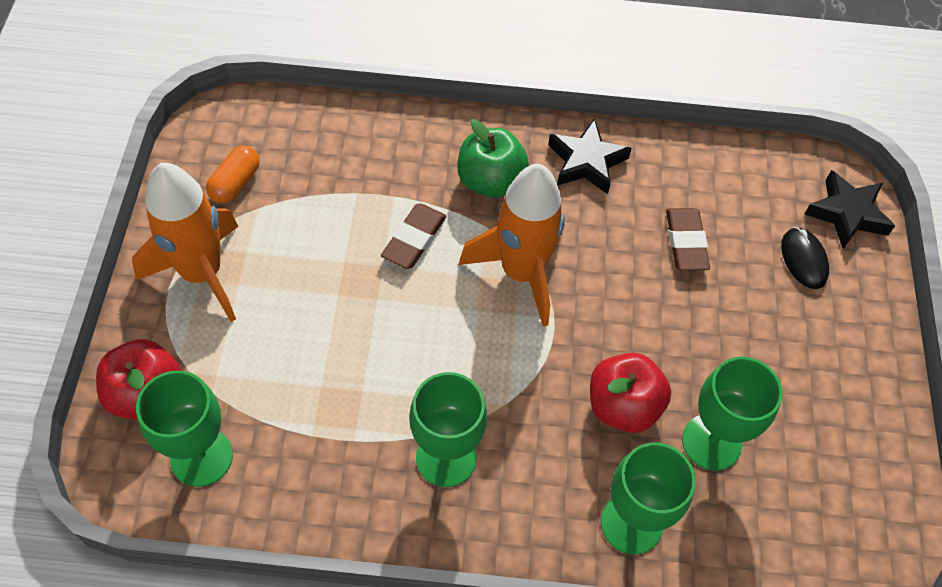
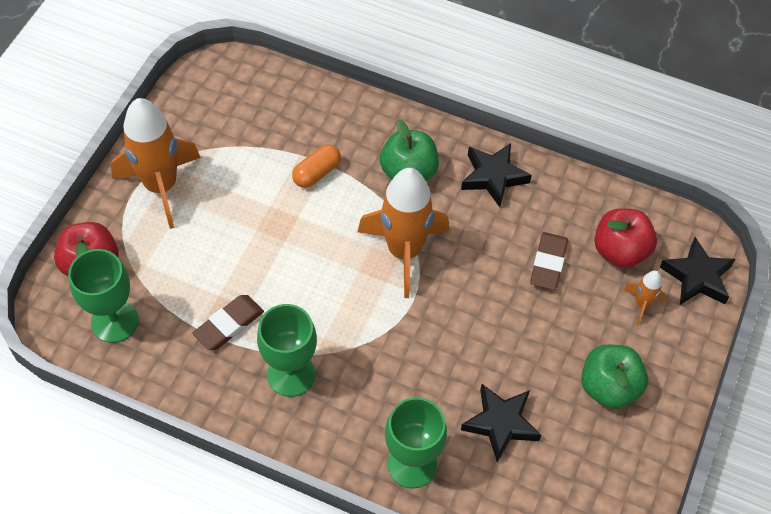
camera: 20 degrees right, 0 degrees up
(235, 183) = (210, 123): orange capsule -> orange capsule (317, 173)
(414, 239) = (330, 203): brown eraser -> brown eraser (229, 325)
(623, 406) = (442, 376): red apple -> red apple (620, 251)
(711, 442) = (501, 423): green goblet -> black star
(803, 260) = (642, 304): black mouse -> orange rocket
(809, 363) = (608, 387): none -> green apple

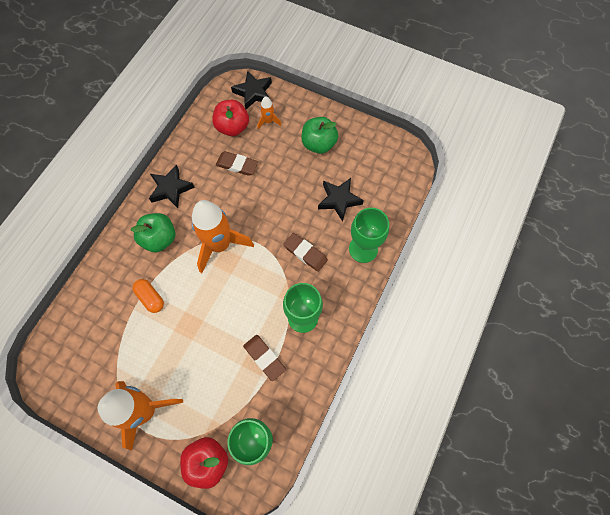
camera: 85 degrees left, 10 degrees up
(398, 373) = (305, 253): none -> brown eraser

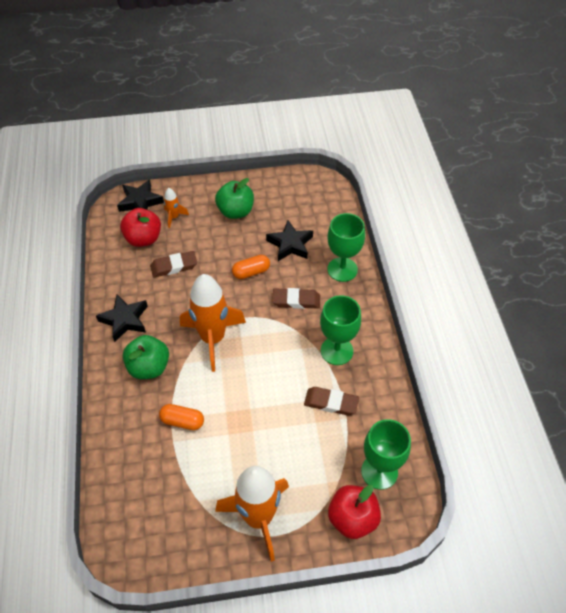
camera: 35 degrees left, 15 degrees down
(290, 206) = (251, 272): none -> orange capsule

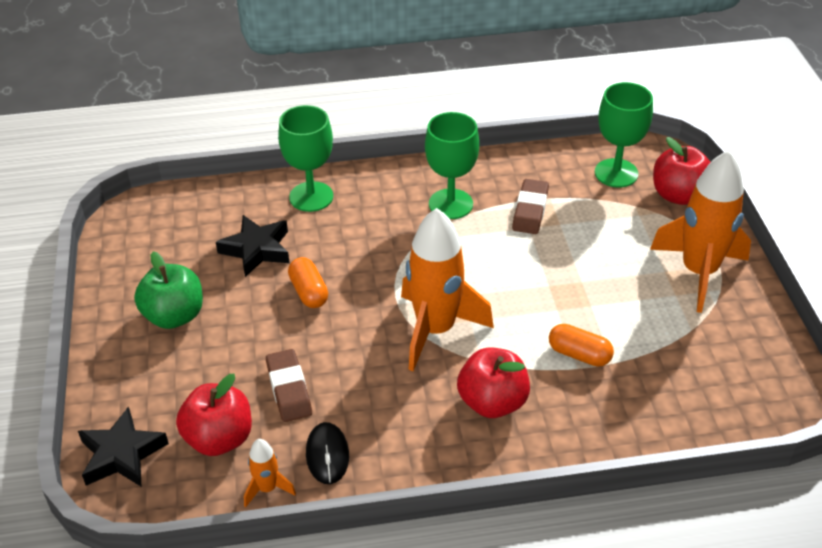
camera: 90 degrees left, 10 degrees down
(124, 285) = (327, 455): none -> black mouse
(125, 320) = (402, 445): black star -> none
(149, 367) = (492, 402): green apple -> red apple
(174, 217) = (172, 398): orange rocket -> orange rocket (267, 488)
(182, 421) = (579, 354): orange capsule -> orange capsule turned 75 degrees counterclockwise
(296, 300) = (366, 242): brown eraser -> none

